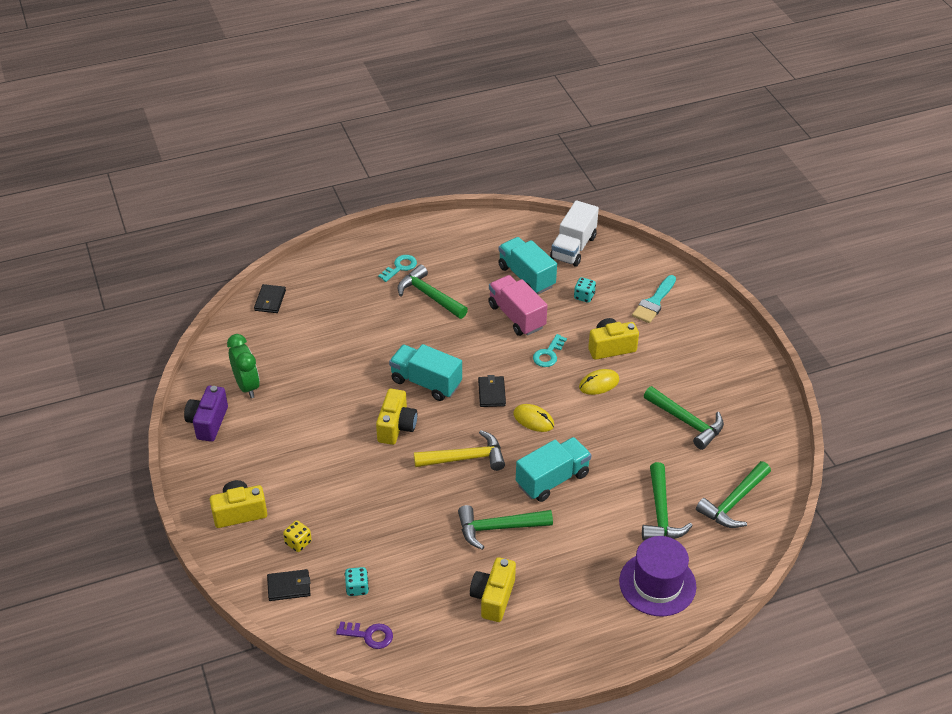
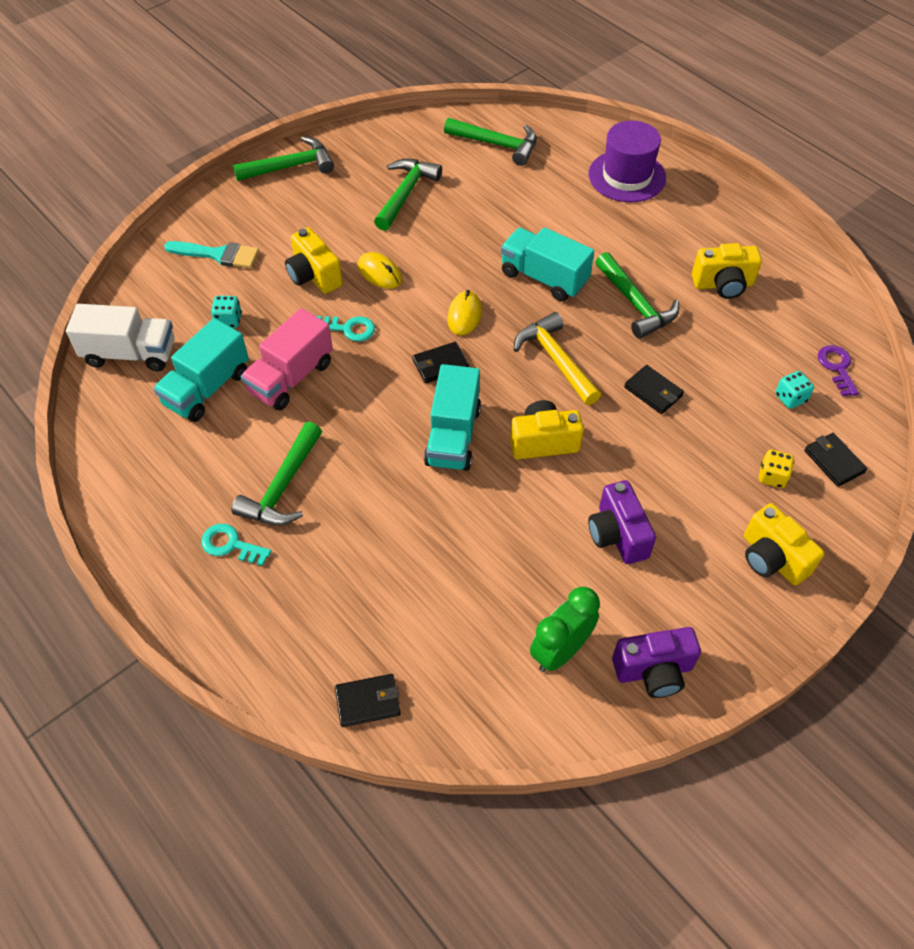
camera: 110 degrees left, 10 degrees up
(304, 439) = (617, 535): none -> purple camera
(407, 504) = (653, 391): none -> black wallet
(661, 513) = (540, 189): green hammer -> green hammer (291, 166)

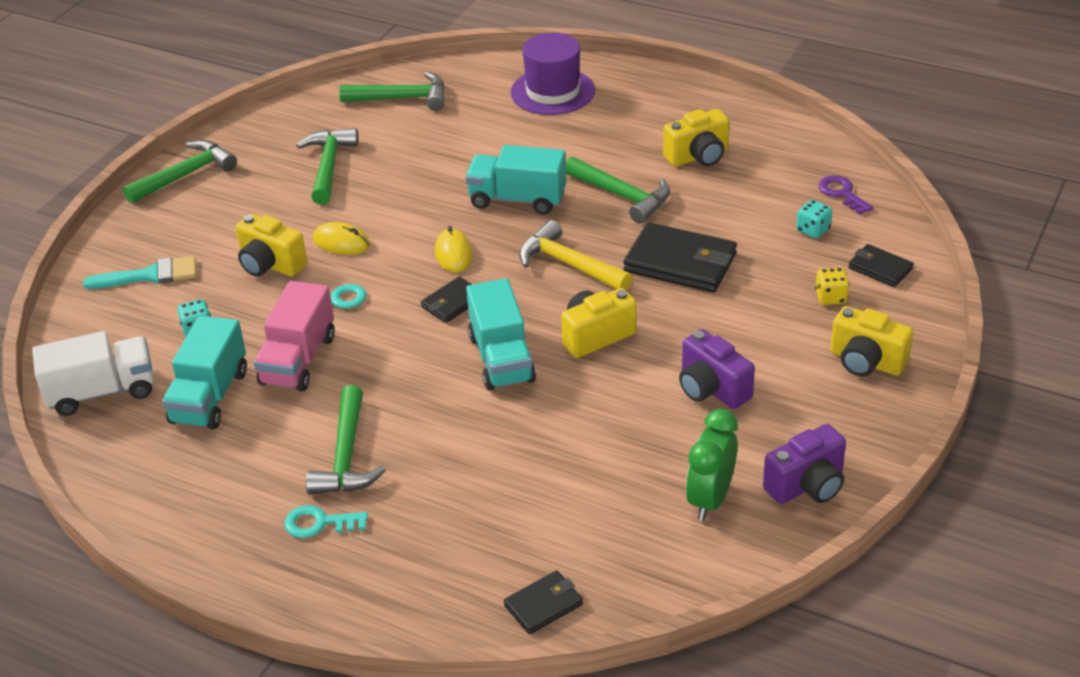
camera: 20 degrees left, 15 degrees down
(653, 391) = (680, 263): black wallet -> black wallet, size x1.85

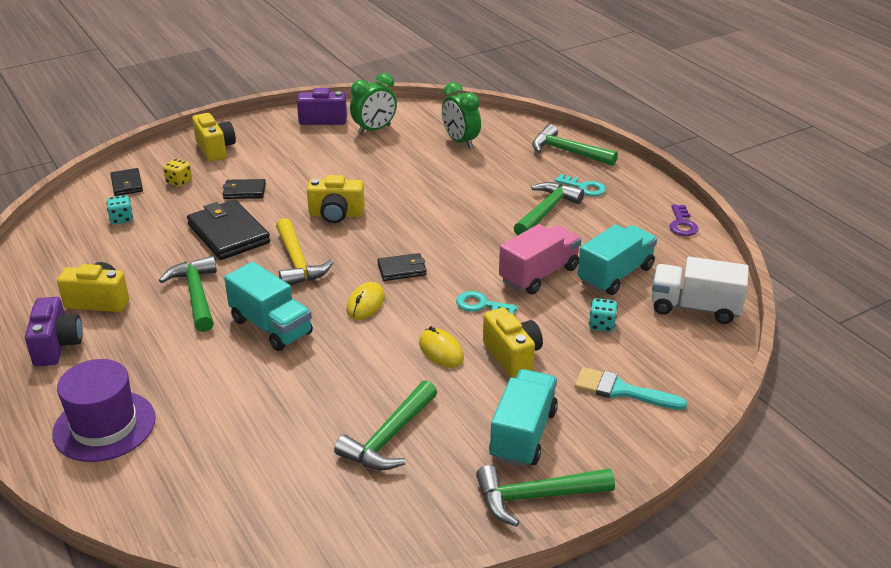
camera: 150 degrees left, 5 degrees down
(403, 98) = (242, 494): green hammer -> green hammer (567, 152)
(501, 359) = (406, 225): turquoise truck -> turquoise truck (523, 434)
(543, 605) = (495, 124): black wallet -> black wallet (244, 191)
(563, 536) = (460, 141): none -> green clock
(711, 389) = (310, 167): purple camera -> purple camera (57, 345)
(842, 193) = (63, 233): purple key -> purple key (682, 224)

